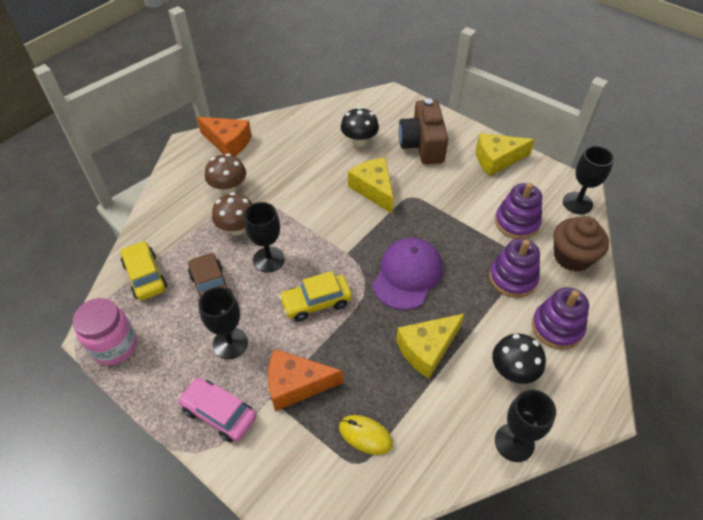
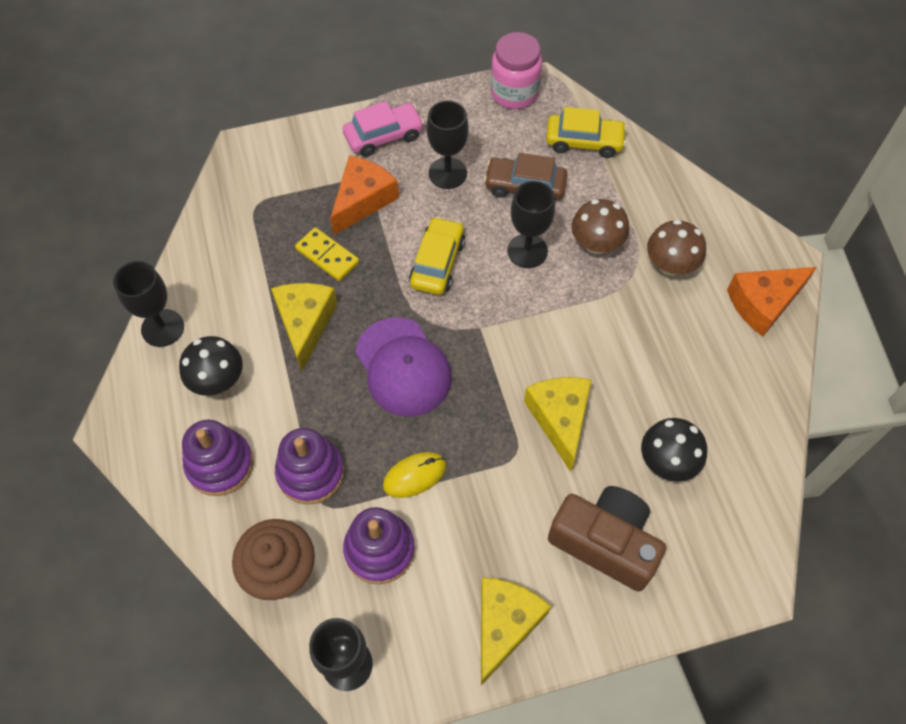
camera: 125 degrees right, 10 degrees up
(364, 374) = (327, 256): none -> yellow domino
(365, 435) = (272, 223): yellow mouse -> yellow mouse (414, 475)
(373, 189) = (560, 419): yellow cheese -> yellow cheese turned 105 degrees counterclockwise

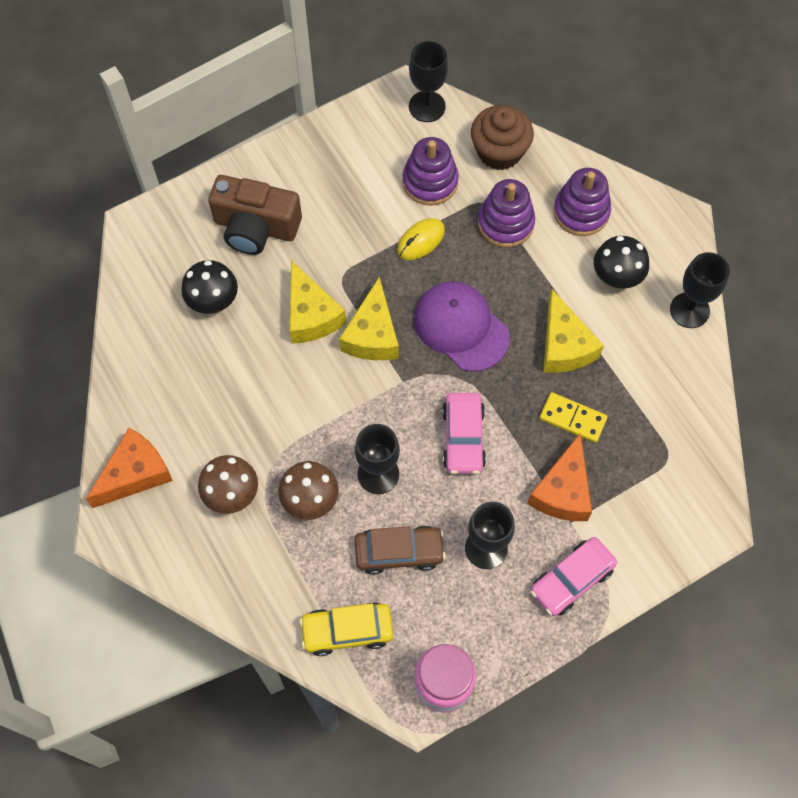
camera: 165 degrees right, 5 degrees up
(437, 263) = (463, 438): yellow car -> pink car
(504, 625) = (321, 155): yellow cheese -> yellow cheese (372, 334)

